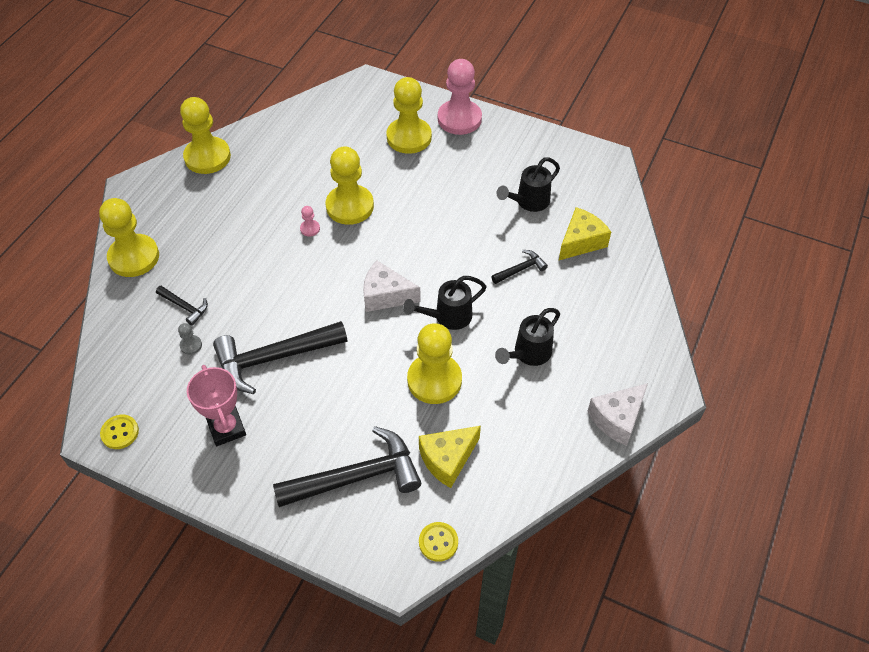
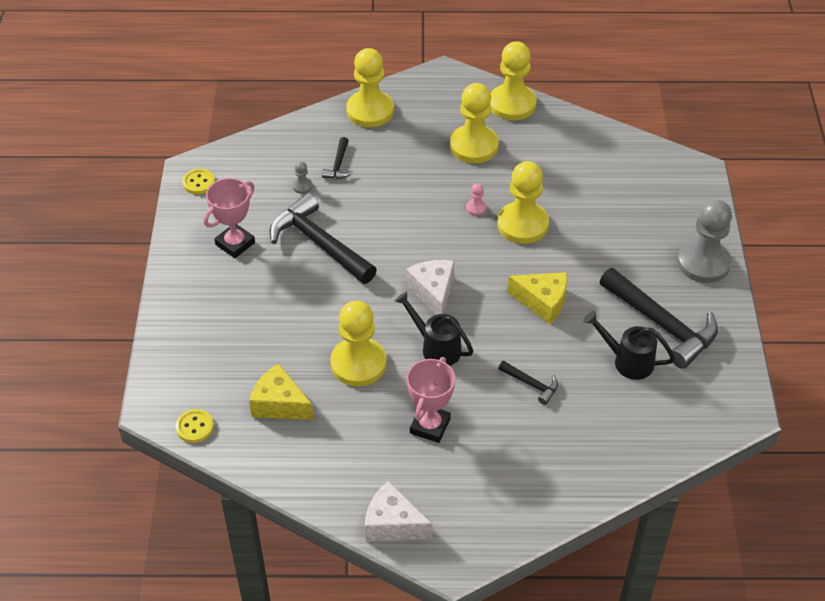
camera: 65 degrees right, 5 degrees down
(356, 477) = (230, 346): black hammer -> black hammer (662, 324)
(409, 137) = (645, 233): yellow pawn -> yellow pawn (474, 146)
(459, 119) = (703, 263): pink pawn -> grey pawn
(528, 354) = (430, 426): black watering can -> pink trophy
(581, 241) = (602, 424): yellow cheese -> yellow cheese (542, 302)

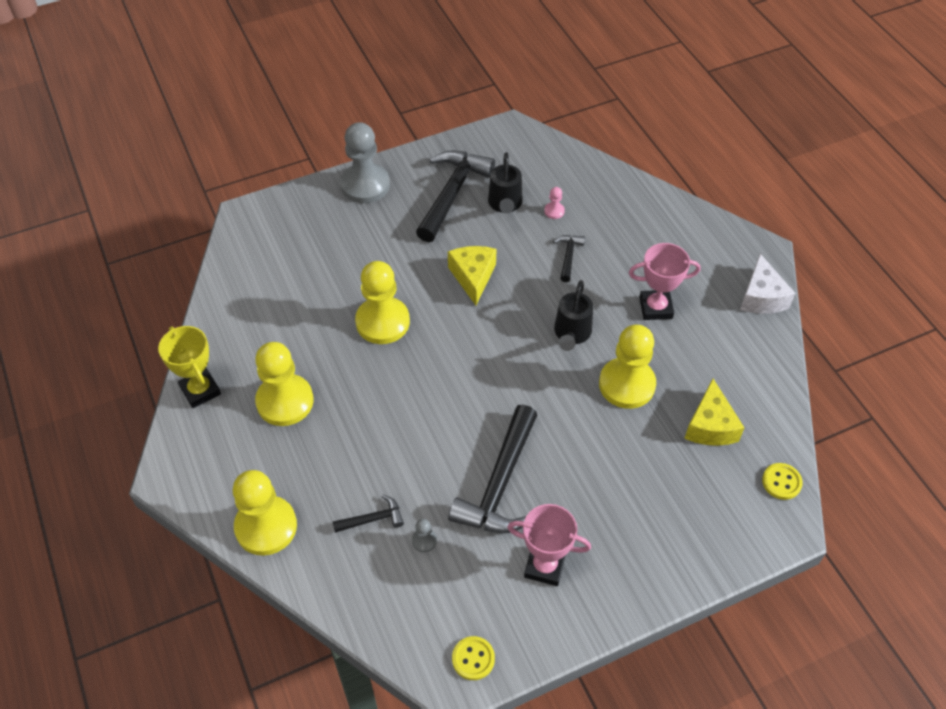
camera: 115 degrees left, 5 degrees up
(433, 292) = (508, 361): white cheese -> none
(476, 208) = (378, 366): pink pawn -> pink pawn (554, 211)
(512, 104) = (200, 390): yellow pawn -> yellow trophy

